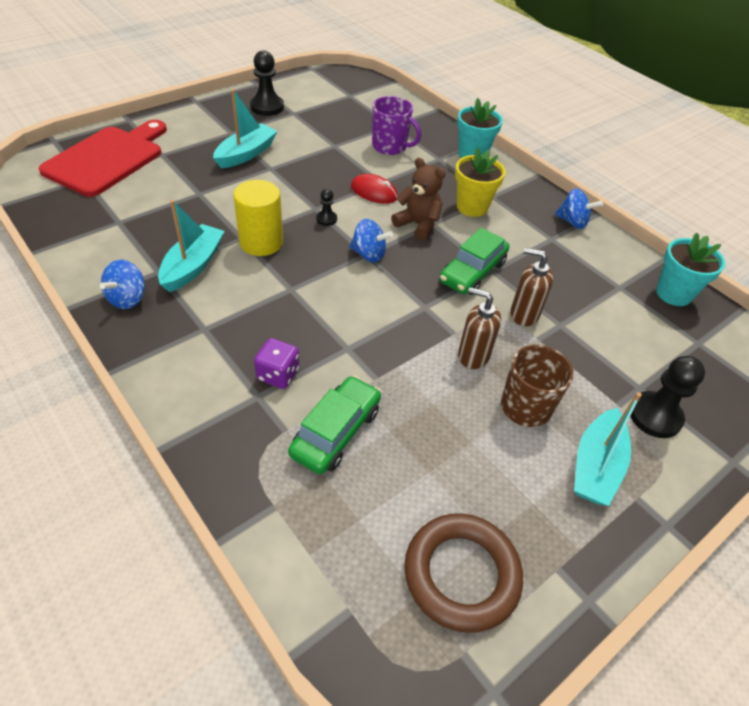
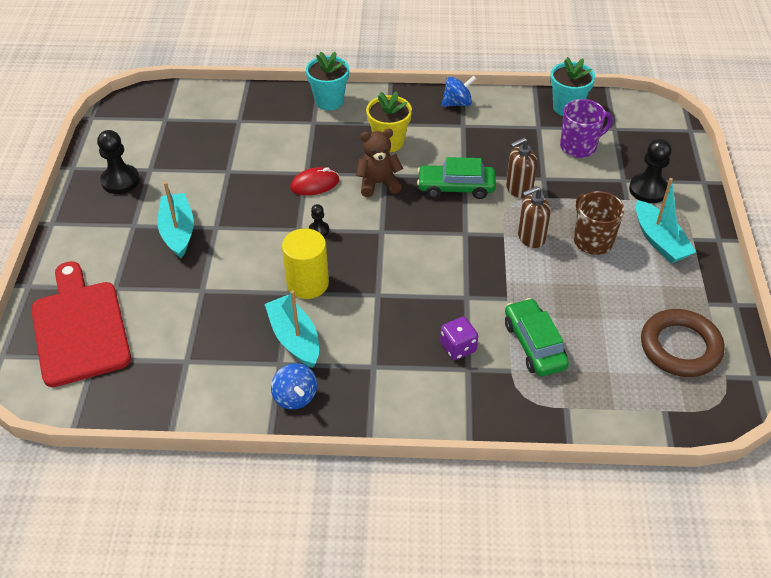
camera: 45 degrees left, 0 degrees up
(368, 254) = (383, 230): blue spinning top -> none
(390, 147) = (267, 140): purple mug -> purple mug (579, 146)
(472, 272) = (456, 187): green car -> green car turned 105 degrees clockwise

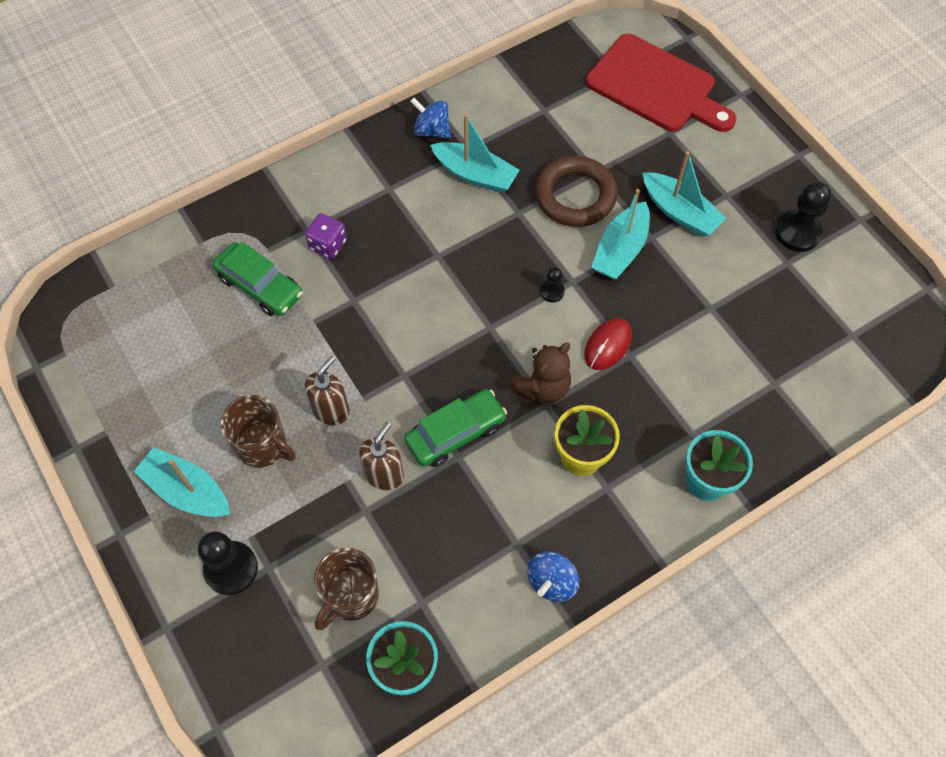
camera: 145 degrees right, 15 degrees up
(245, 230) = (620, 250): none -> turquoise boat
(307, 283) = (510, 230): yellow cylinder -> none
(579, 146) = (351, 596): purple mug -> brown mug
(680, 347) = (118, 361): brown ring -> brown ring (575, 196)

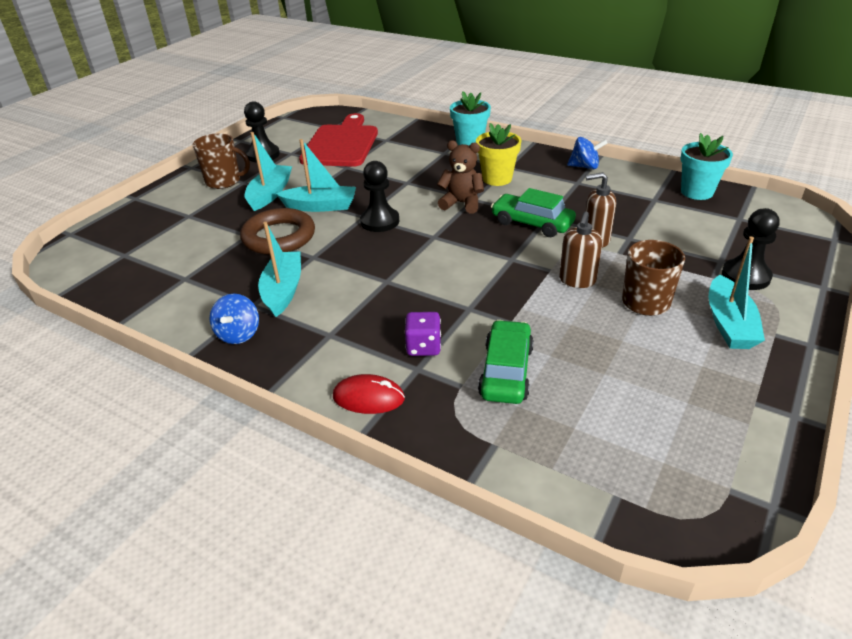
camera: 115 degrees left, 25 degrees down
(331, 410) = (577, 280): brown soap dispenser -> brown soap dispenser turned 75 degrees counterclockwise
(351, 596) = (688, 223): brown mug -> brown mug (224, 181)
(552, 292) = (380, 221): black pawn -> black pawn, size x1.93
(607, 345) = (406, 191): red mouse -> red mouse (368, 398)
(656, 86) = (136, 233): red cutting board -> red cutting board (341, 144)

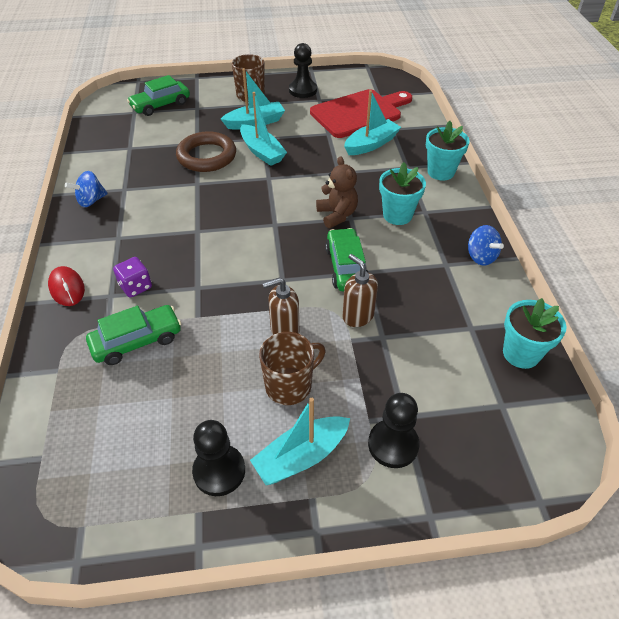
camera: 50 degrees right, 10 degrees up
(143, 234) = (160, 105): none -> green car
(283, 290) = (148, 192): turquoise boat -> turquoise boat (371, 144)
(380, 221) = (269, 188): black pawn -> black pawn (219, 471)
(497, 179) = (397, 215): yellow flower pot -> turquoise flower pot

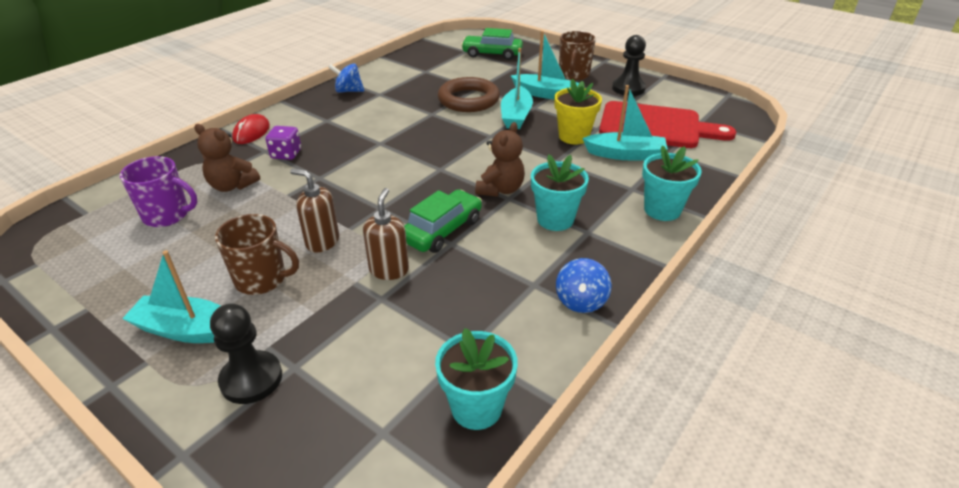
camera: 45 degrees right, 10 degrees down
(125, 402) = (167, 215): none -> purple mug
(137, 341) = (232, 186): green car -> brown teddy bear
(219, 471) = (135, 295): black pawn -> none
(323, 148) = (573, 136): none -> yellow flower pot

